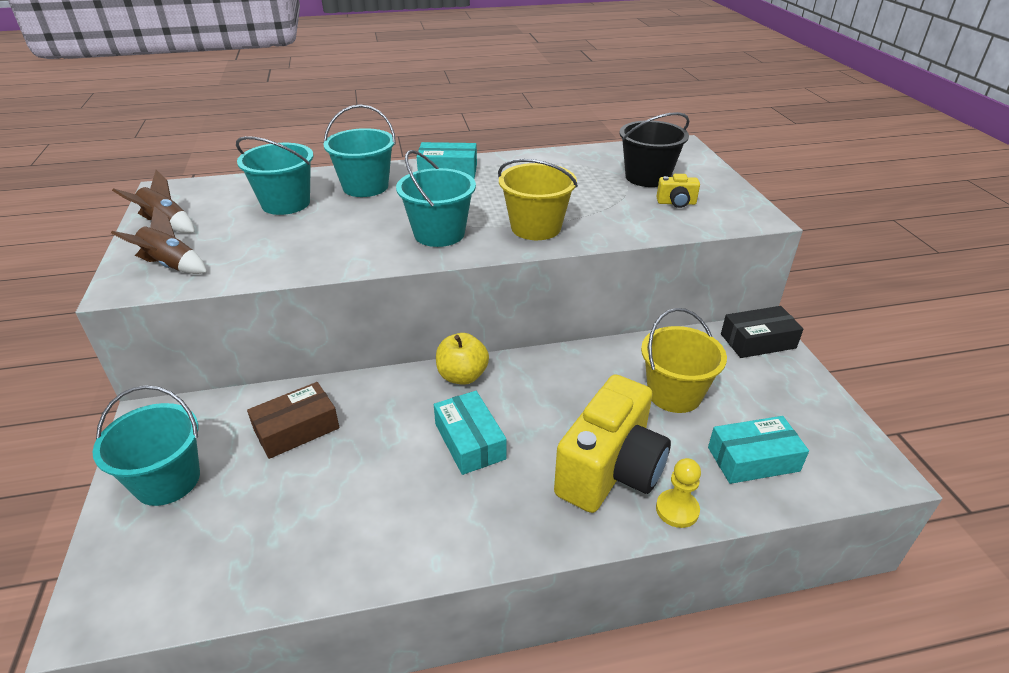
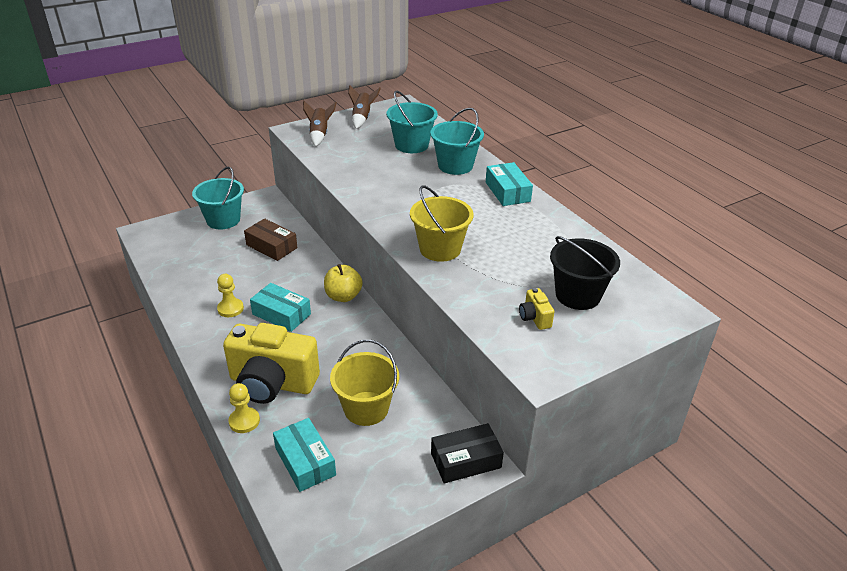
camera: 70 degrees right, 0 degrees up
(427, 498) = (230, 309): none -> yellow pawn
(439, 233) = (406, 210): turquoise bucket -> none
(470, 441) = (281, 314): turquoise box -> turquoise box turned 75 degrees clockwise
(758, 341) = (465, 460): black box -> black box turned 75 degrees counterclockwise

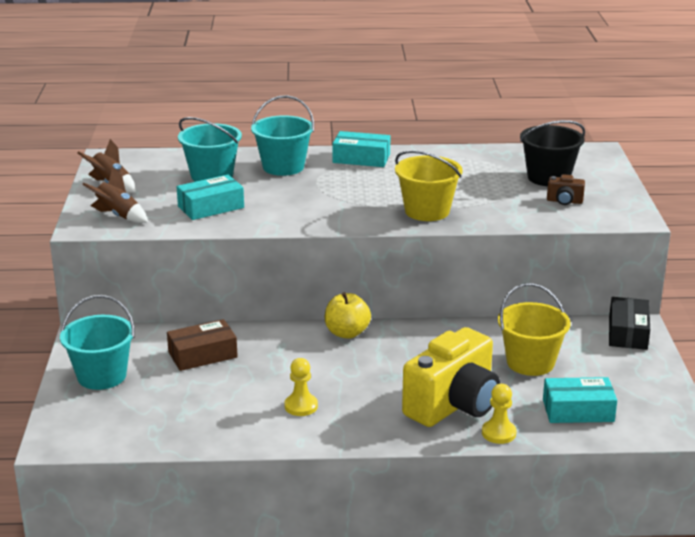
camera: 60 degrees left, 10 degrees down
(281, 314) = (343, 376): turquoise box -> turquoise box (211, 207)
(534, 318) = (564, 201): yellow camera -> brown camera

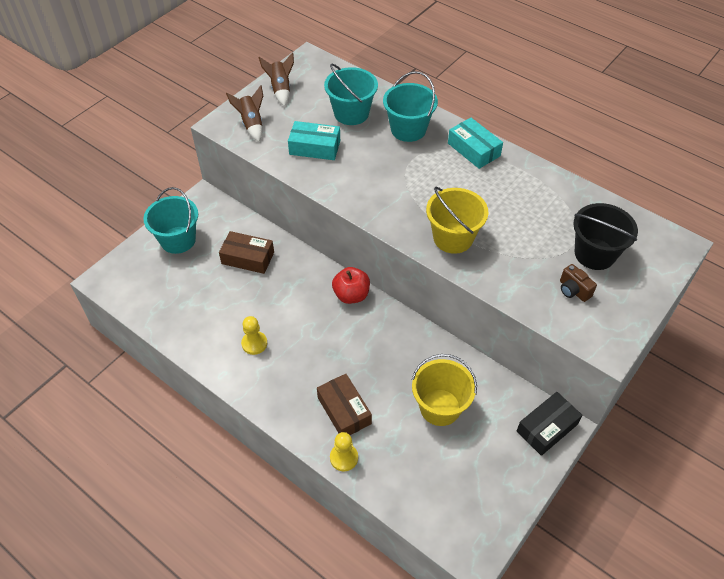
camera: 40 degrees right, 25 degrees up
(347, 333) = (351, 295): yellow apple -> red apple
(453, 405) = (344, 410): yellow camera -> brown box
(578, 410) = (420, 477): turquoise box -> none

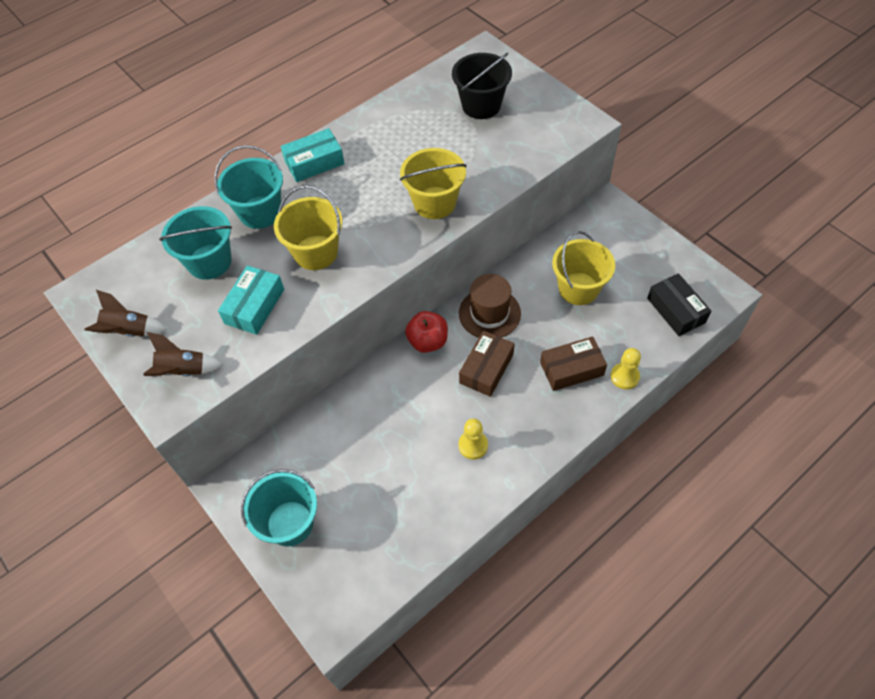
camera: 75 degrees left, 5 degrees up
(248, 258) = (345, 441): brown box -> brown box (486, 368)
(375, 171) = (316, 252): none -> yellow bucket
(392, 336) = (489, 313): none -> brown hat
(547, 428) = (609, 215): black box -> black box (676, 310)
(573, 290) = (520, 129): brown camera -> none

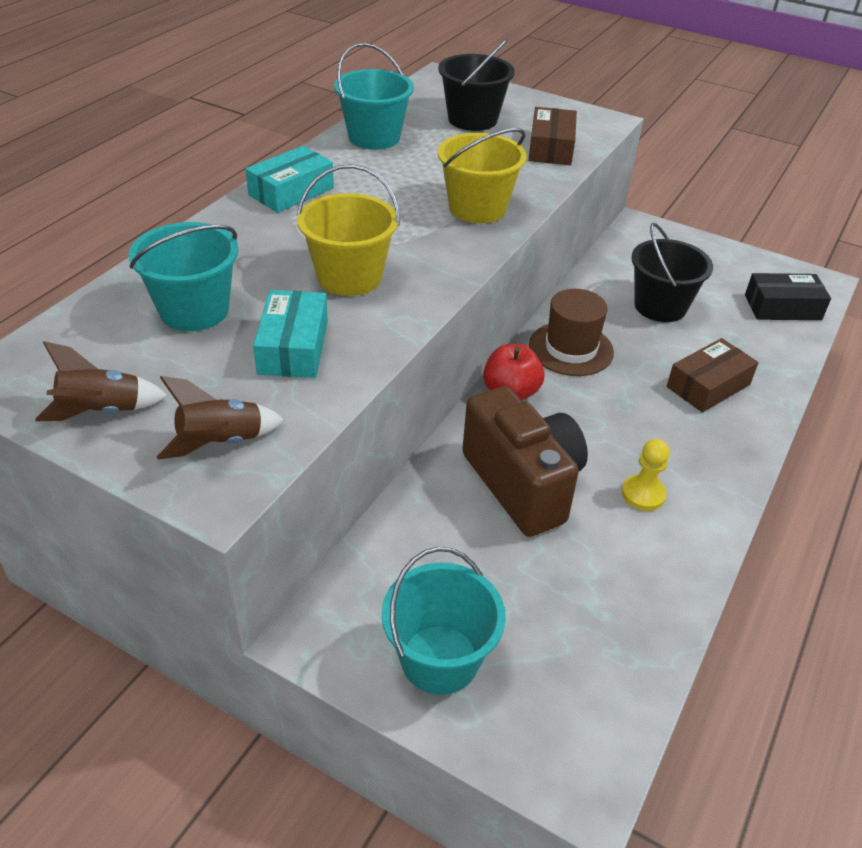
camera: 25 degrees left, 15 degrees down
(260, 212) = (242, 248): turquoise bucket -> turquoise bucket (374, 137)
(399, 416) = (523, 484): none -> brown camera
(486, 368) = (604, 406): brown box -> brown box (551, 148)
(578, 288) = (660, 306): yellow bucket -> black bucket
(624, 376) = (774, 381): yellow pawn -> none
(676, 310) = (782, 307): black box -> black box turned 45 degrees counterclockwise

